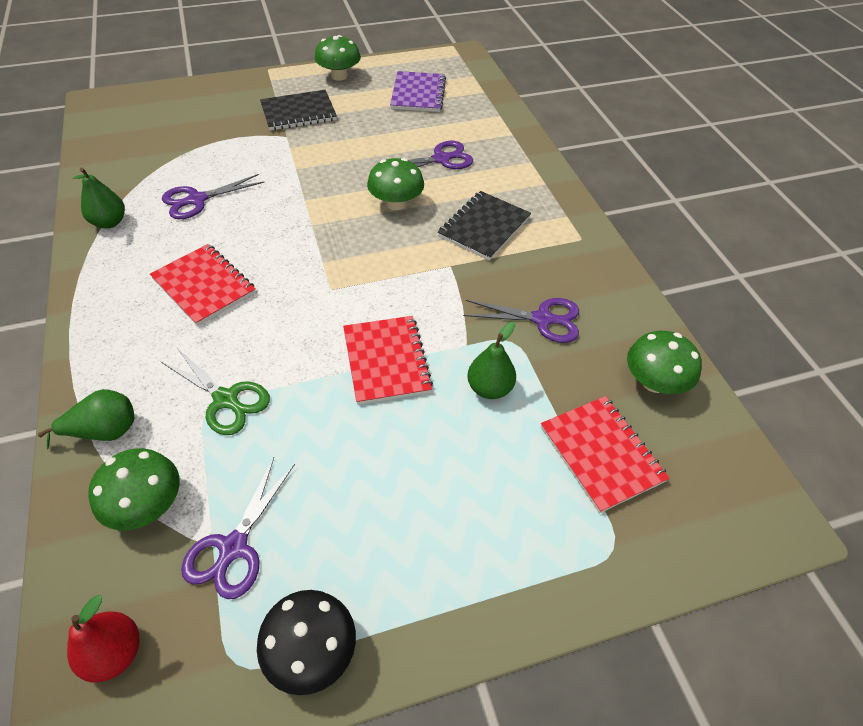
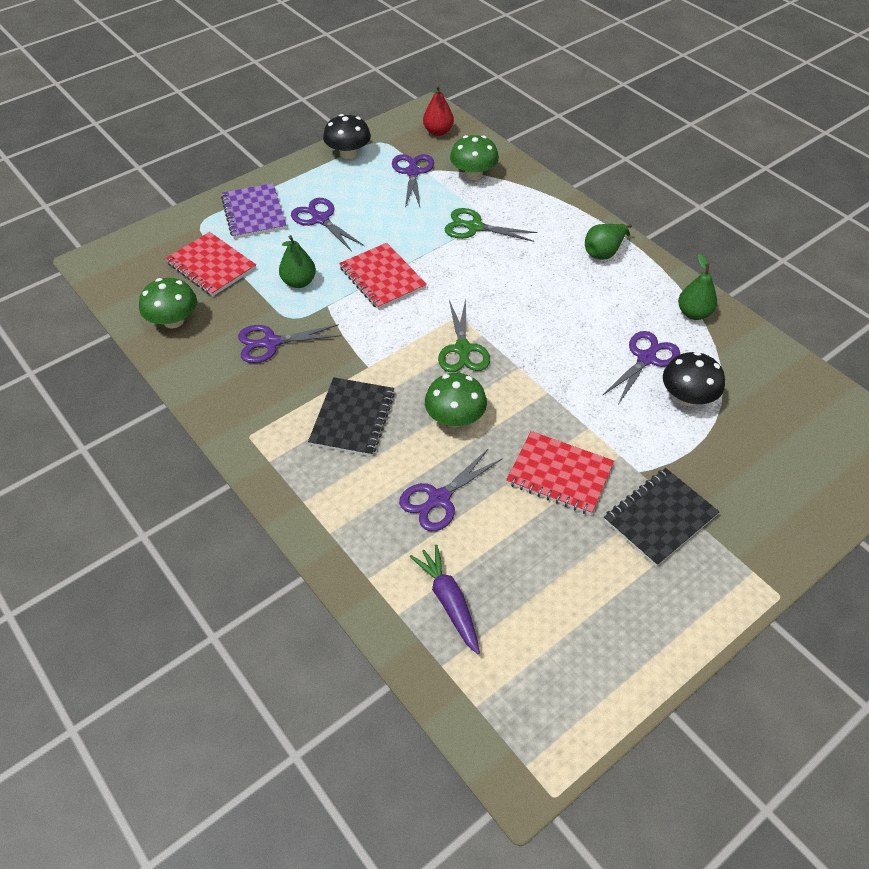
camera: 160 degrees right, 0 degrees up
(105, 431) = (531, 194): green pear -> green pear (604, 252)
(198, 166) = (687, 397): none -> black mushroom
(204, 286) = (559, 288): red notebook -> red notebook (559, 474)
(339, 76) = (671, 620): green mushroom -> none
(351, 254) = (463, 349): none -> green scissors
(418, 94) = (535, 621): purple notebook -> purple notebook (254, 213)
(425, 491) = (320, 219): none -> purple scissors
(465, 113) = (449, 602): none -> purple carrot

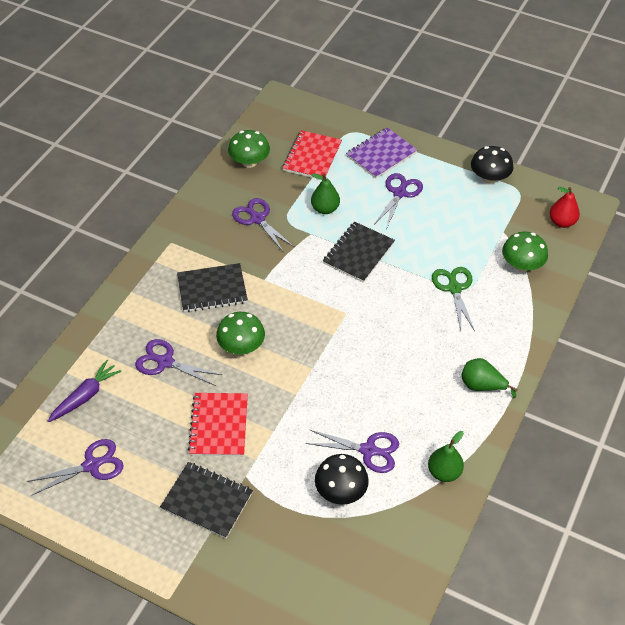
camera: 65 degrees right, 0 degrees up
(382, 278) = (358, 253): red notebook -> black notebook
(412, 172) = (495, 225): purple scissors -> purple scissors (92, 465)
(463, 349) = (311, 328): green scissors -> none

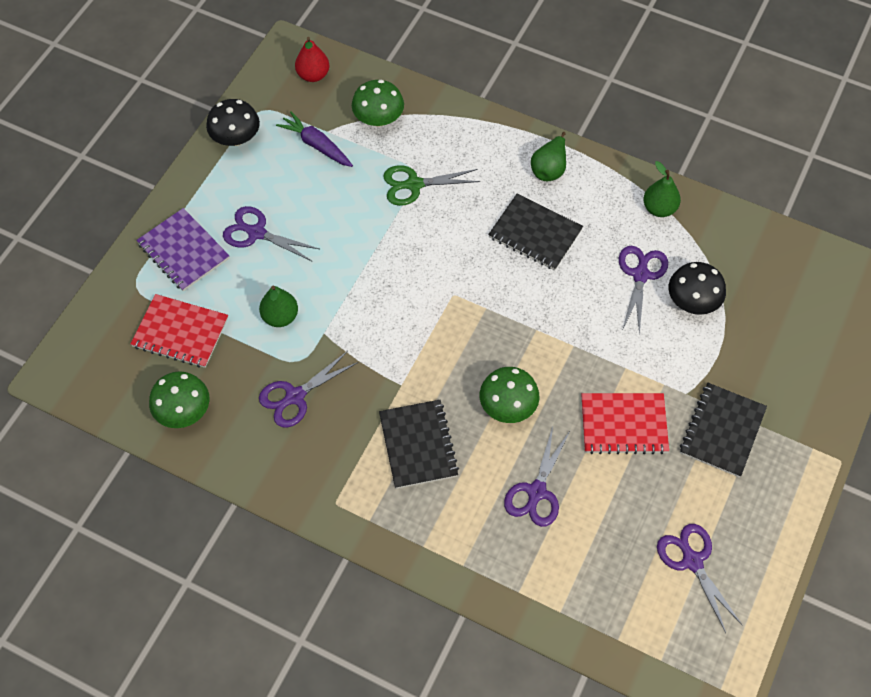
camera: 90 degrees left, 10 degrees up
(85, 396) = (594, 582): purple carrot -> purple carrot (316, 145)
(358, 253) = (358, 280): black notebook -> black notebook (535, 233)

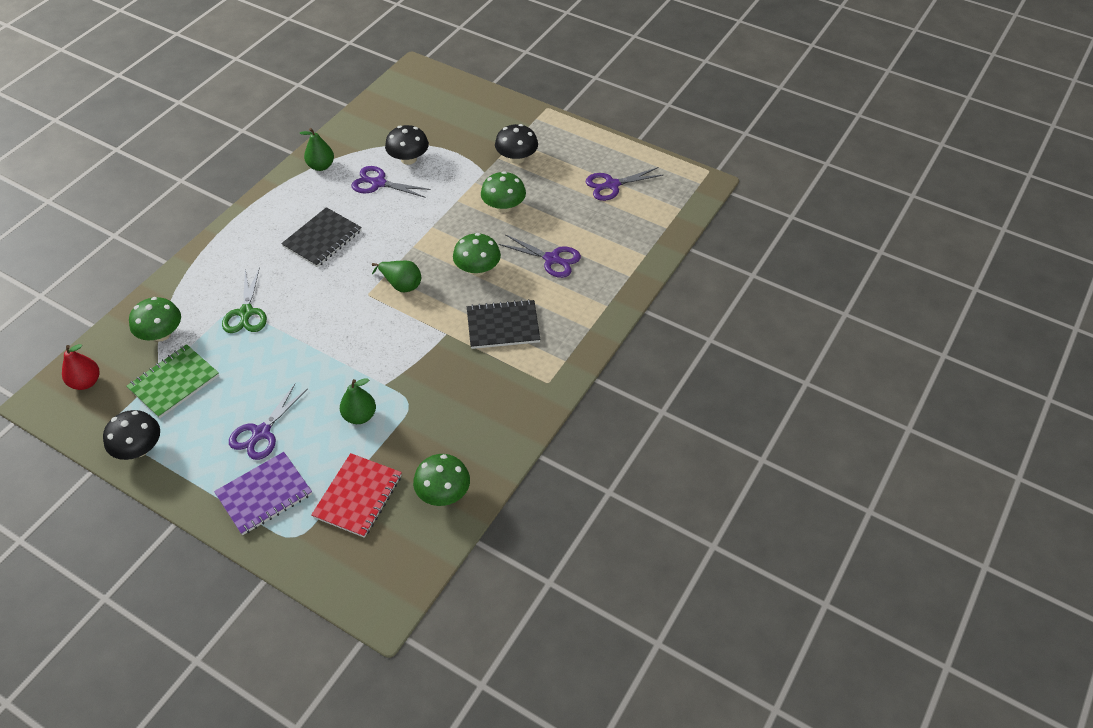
camera: 85 degrees left, 10 degrees down
(295, 397) = (444, 407): purple scissors -> none
(316, 145) = (174, 382): purple carrot -> green notebook
(549, 168) = (260, 224): green pear -> green pear (401, 285)
(623, 424) = (503, 207): red notebook -> green mushroom
(722, 431) = (516, 158): black notebook -> black mushroom

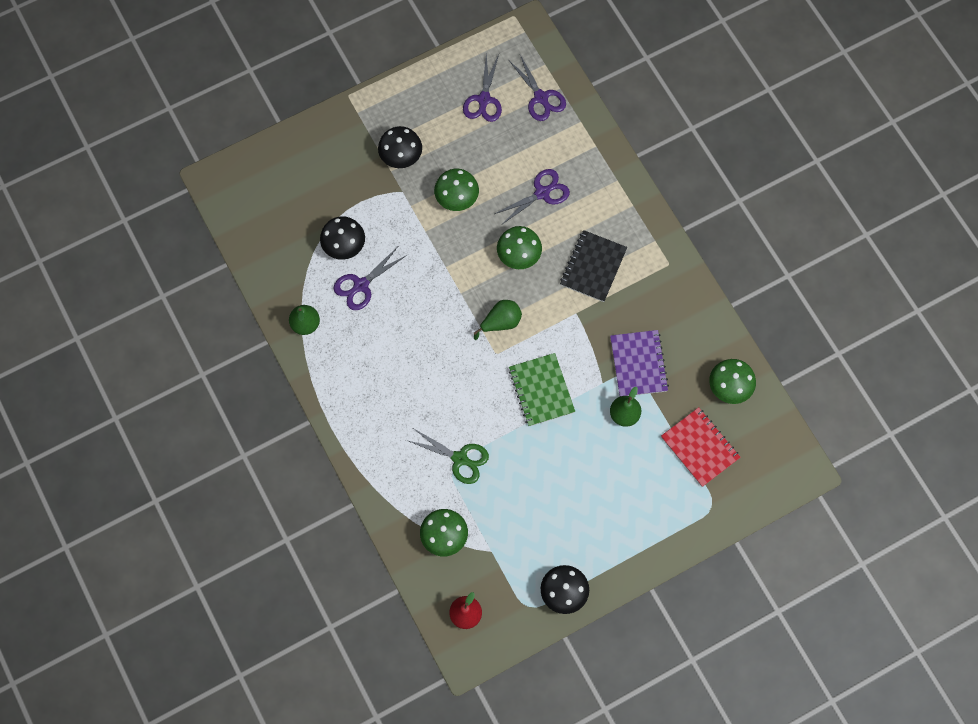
camera: 60 degrees left, 20 degrees up
(174, 382) = (507, 543): green notebook -> green notebook (541, 390)
(261, 433) = (600, 494): purple scissors -> purple scissors (541, 98)
(264, 494) = (661, 513): purple notebook -> purple notebook (638, 364)
(322, 239) = (405, 362): black notebook -> none

